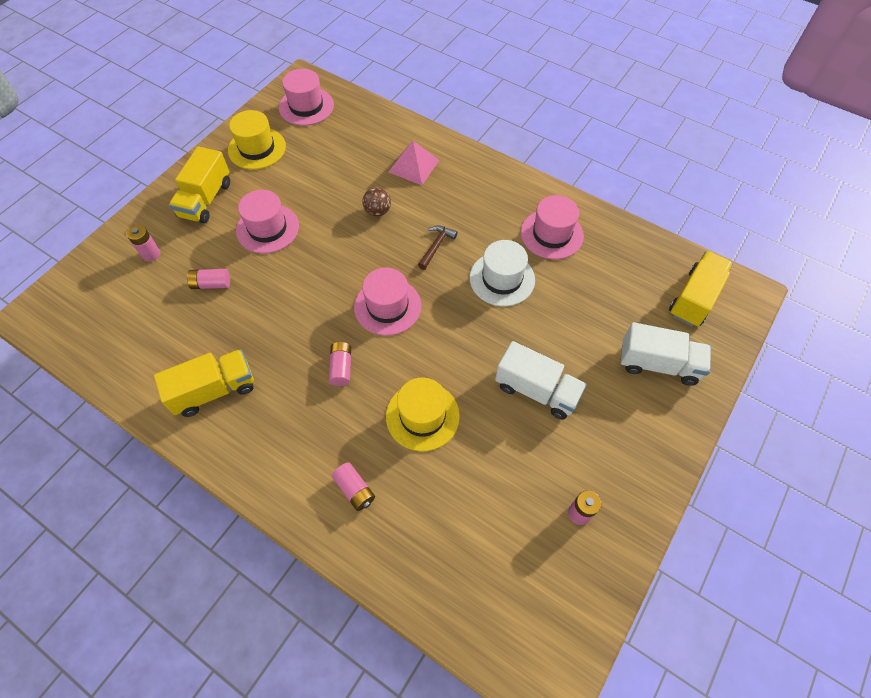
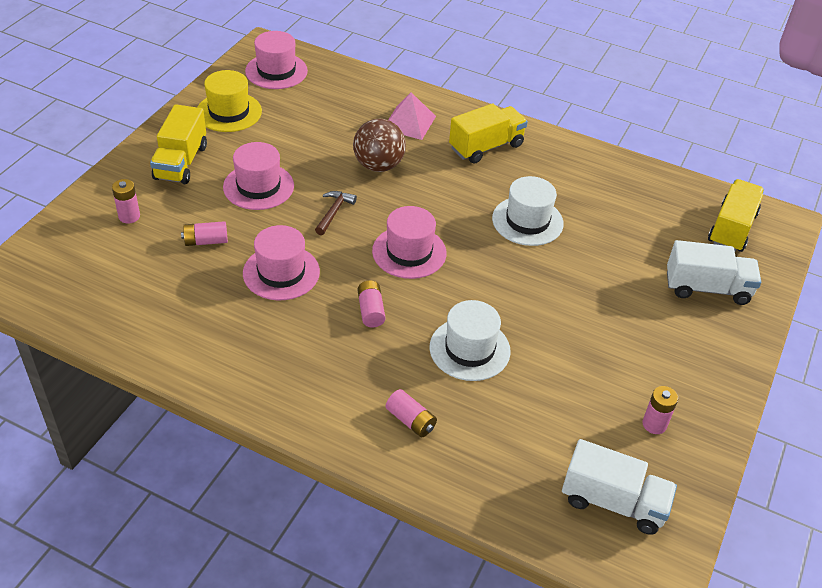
camera: 10 degrees left, 15 degrees down
(214, 390) = (232, 340): yellow truck -> yellow truck (486, 147)
(377, 211) = (378, 165): brown ball -> brown ball, size x1.67
(422, 416) = (469, 349): yellow hat -> white hat
(436, 246) = (450, 195): brown hammer -> brown hammer (334, 212)
(536, 390) = (586, 319): white truck -> white truck (613, 502)
(551, 234) = (571, 178): pink hat -> pink hat (281, 272)

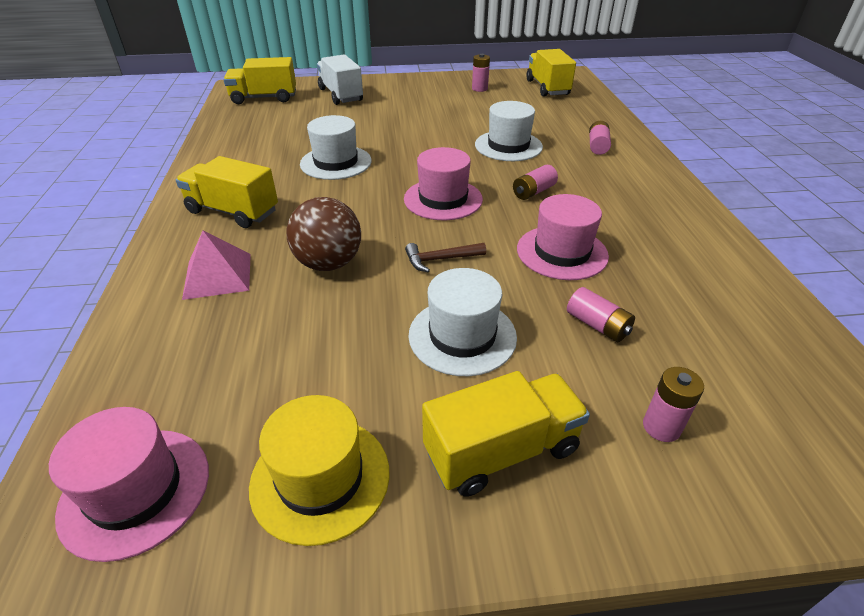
camera: 120 degrees left, 5 degrees down
(258, 186) = (462, 336): pink hat -> white hat
(613, 502) = (547, 88): white truck -> yellow truck

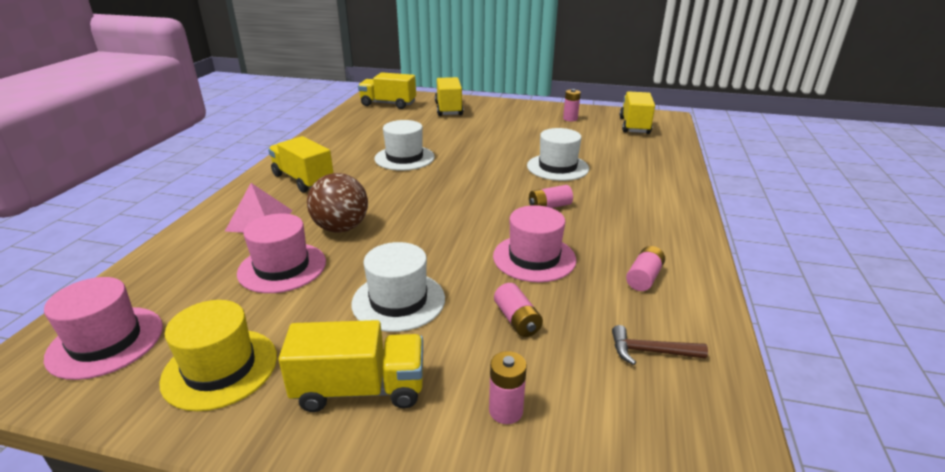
camera: 20 degrees right, 10 degrees down
(341, 95) = (448, 109): white truck -> yellow truck
(440, 259) = (428, 242): brown hammer -> brown hammer (650, 351)
(443, 199) = (467, 199): pink hat -> pink hat (282, 267)
(597, 146) = (641, 180): pink battery -> pink battery (644, 277)

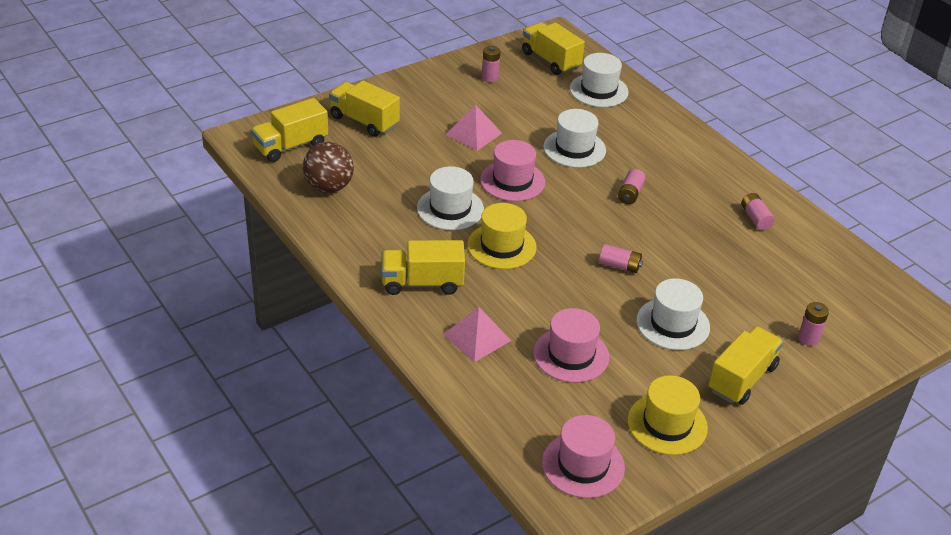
camera: 50 degrees left, 10 degrees up
(341, 228) = (543, 303): brown ball -> brown ball (329, 187)
(390, 187) = (501, 246): none -> yellow hat
(501, 135) = (473, 133): none -> pink pyramid
(517, 320) = (742, 290): pink battery -> pink battery (619, 266)
(534, 258) = (687, 243): pink hat -> pink hat (512, 181)
(644, 149) = (598, 90): none -> white hat
(650, 351) = (816, 264): brown hammer -> none

